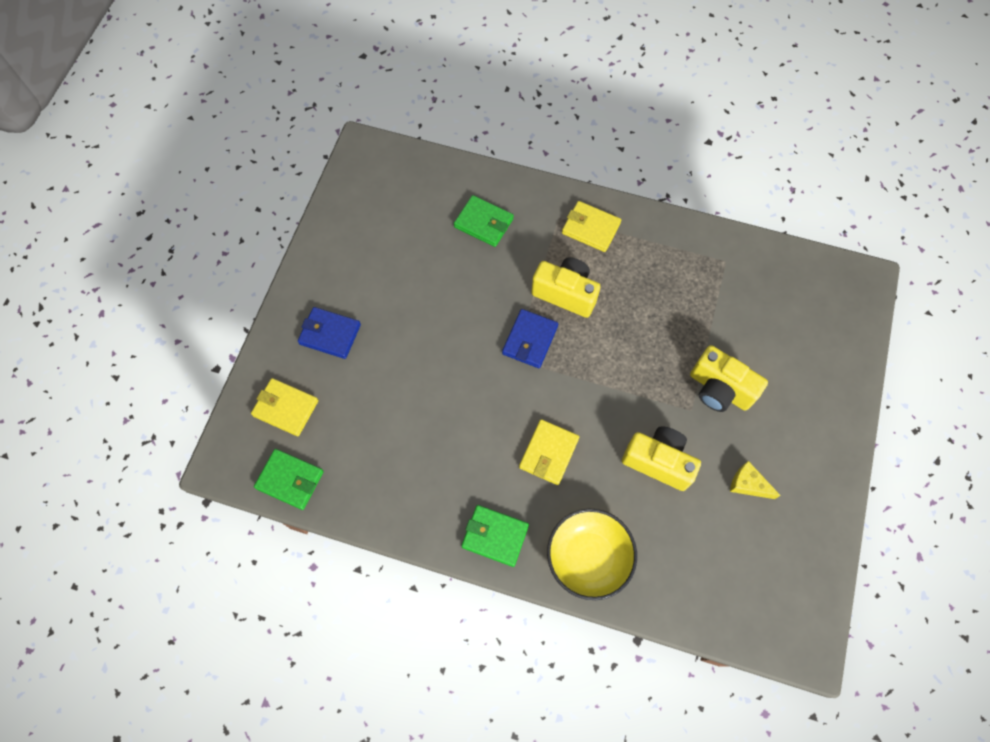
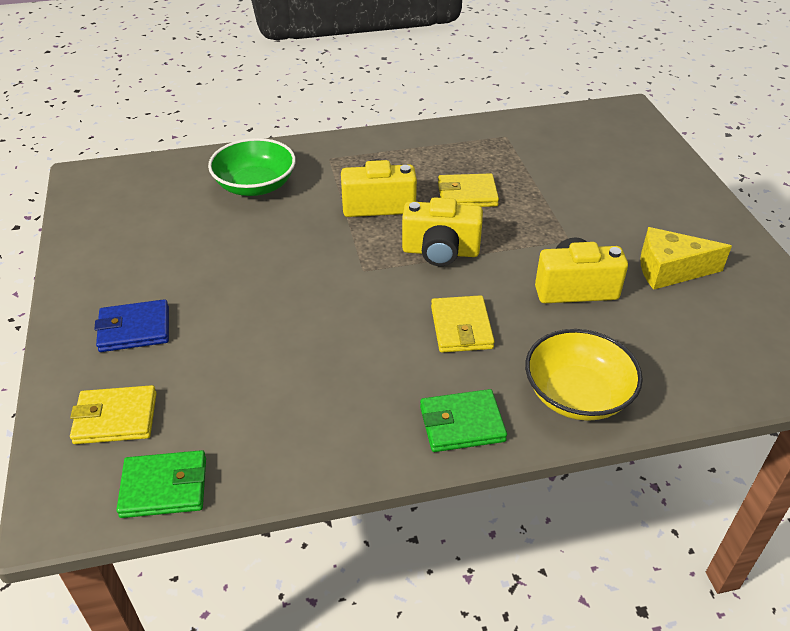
camera: 30 degrees left, 25 degrees down
(484, 223) = (255, 185): green wallet -> green bowl
(530, 340) = (369, 250): blue wallet -> none
(590, 228) = (366, 155): yellow wallet -> yellow wallet (467, 194)
(719, 389) = (580, 216): yellow camera -> yellow camera (440, 252)
(748, 484) = (670, 270): yellow cheese -> yellow cheese, size x1.60

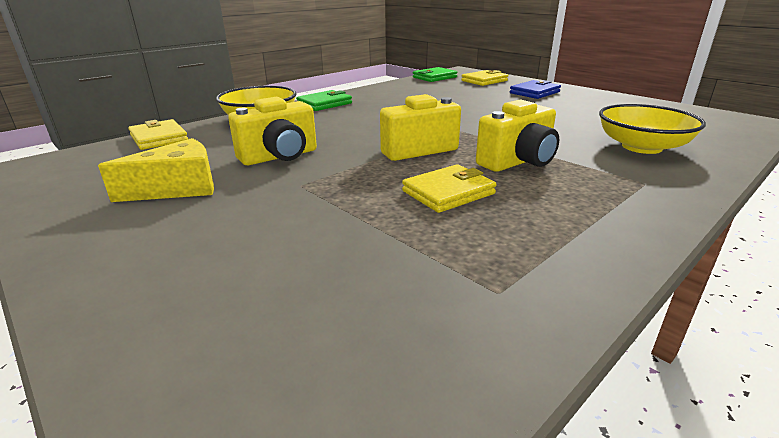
camera: 150 degrees right, 15 degrees down
(255, 185) = (641, 147): green bowl -> yellow bowl
(461, 327) = (356, 125): yellow wallet -> yellow wallet (159, 138)

